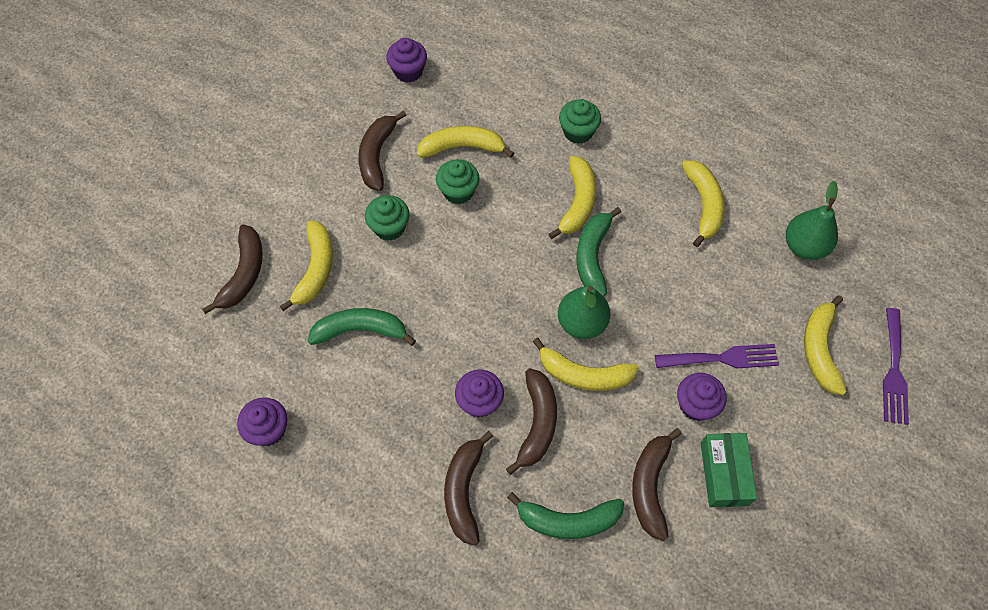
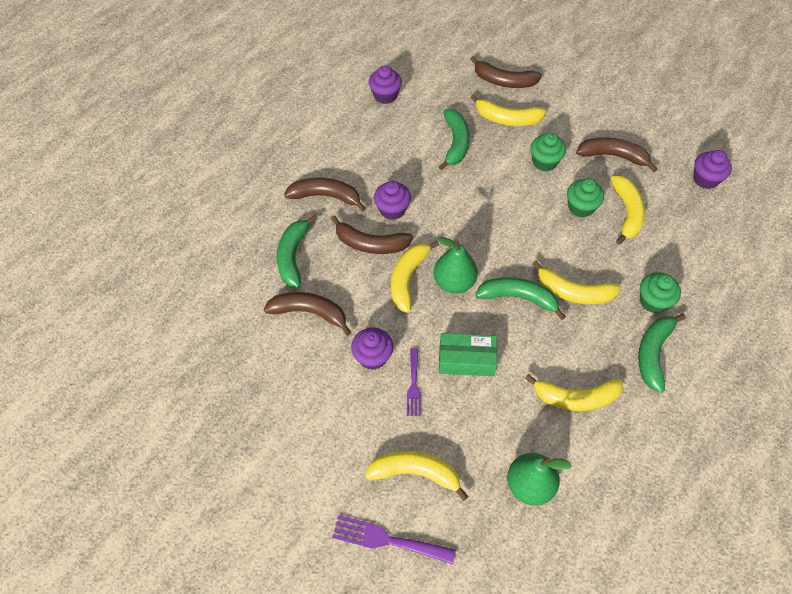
camera: 95 degrees right, 5 degrees down
(639, 136) = (653, 353): none -> green banana
(722, 358) = (413, 385): purple fork -> purple fork, size x0.66
(724, 473) = (311, 368): green box -> green box (466, 360)

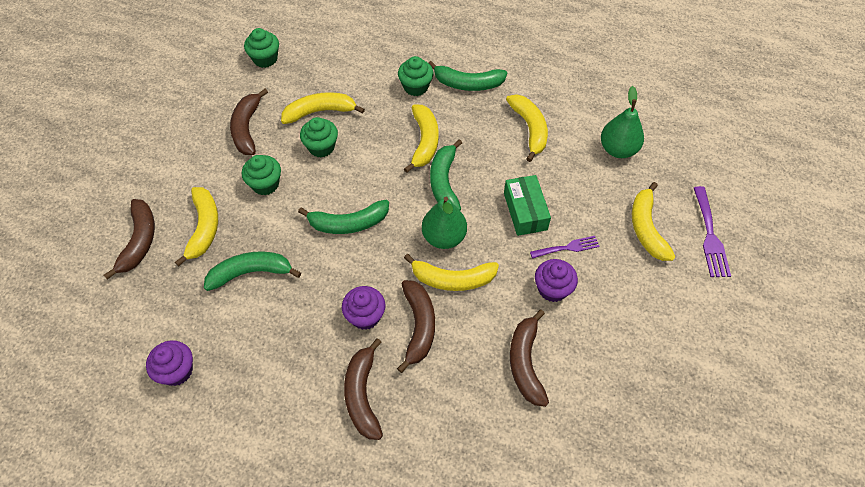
camera: 105 degrees left, 0 degrees up
(293, 256) = (458, 405): green banana -> green banana (348, 223)
(705, 179) = (265, 59): purple cupcake -> green cupcake

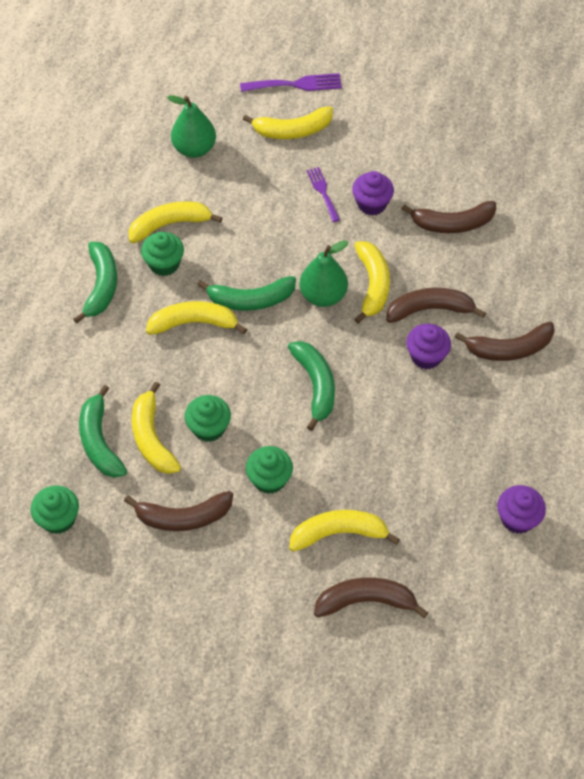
camera: 95 degrees left, 0 degrees up
(251, 273) = (391, 471): green banana -> green banana (99, 441)
(416, 87) = (107, 339): green cupcake -> green cupcake (164, 264)
(525, 211) = (282, 227): green box -> none

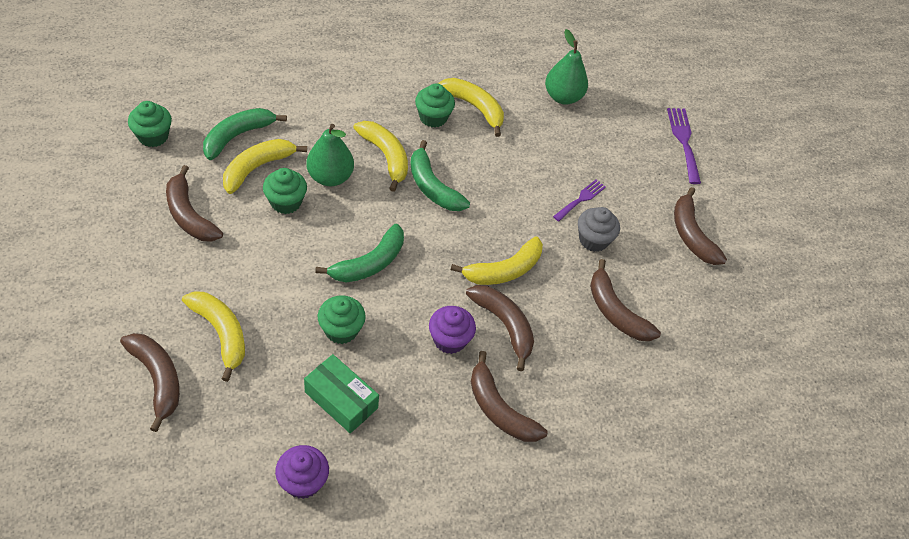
camera: 55 degrees right, 5 degrees down
(101, 286) = (387, 86): green banana -> none
(269, 479) = (254, 262): green cupcake -> green cupcake (341, 330)
(292, 131) = (631, 155): yellow banana -> none
(296, 84) = (683, 141): purple fork -> purple fork turned 150 degrees counterclockwise
(323, 296) = (469, 237): green pear -> green pear (330, 177)
(371, 204) = (593, 240): purple cupcake -> grey cupcake
(400, 131) = (691, 234): none -> brown banana
(451, 462) = (341, 400): none -> green box

